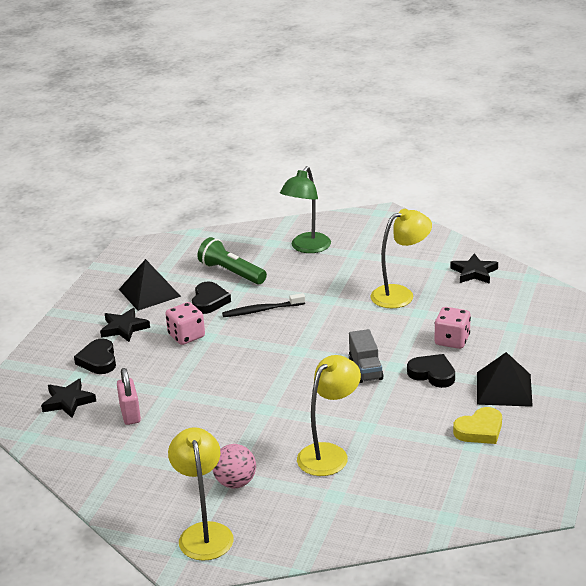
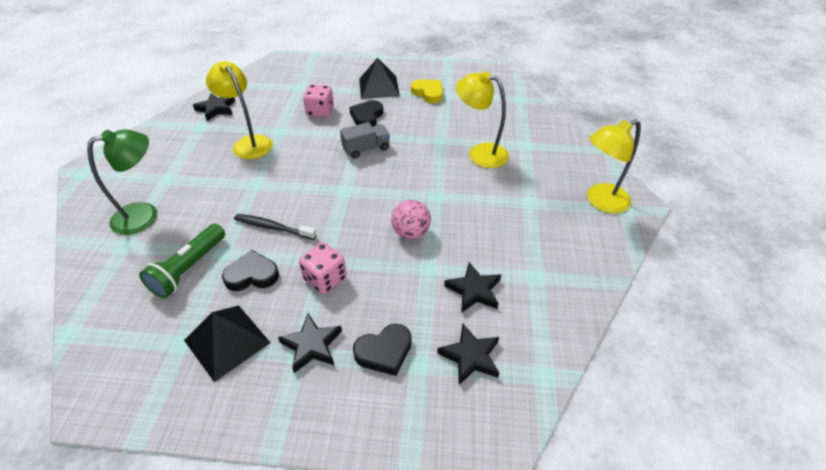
camera: 105 degrees left, 15 degrees up
(130, 414) = (474, 290): pink padlock -> black star
(235, 482) = (536, 196): pink ball -> pink ball (411, 233)
(262, 310) = (273, 228): black toothbrush -> black toothbrush turned 135 degrees clockwise
(307, 248) = (145, 215): green lamp -> green lamp turned 45 degrees counterclockwise

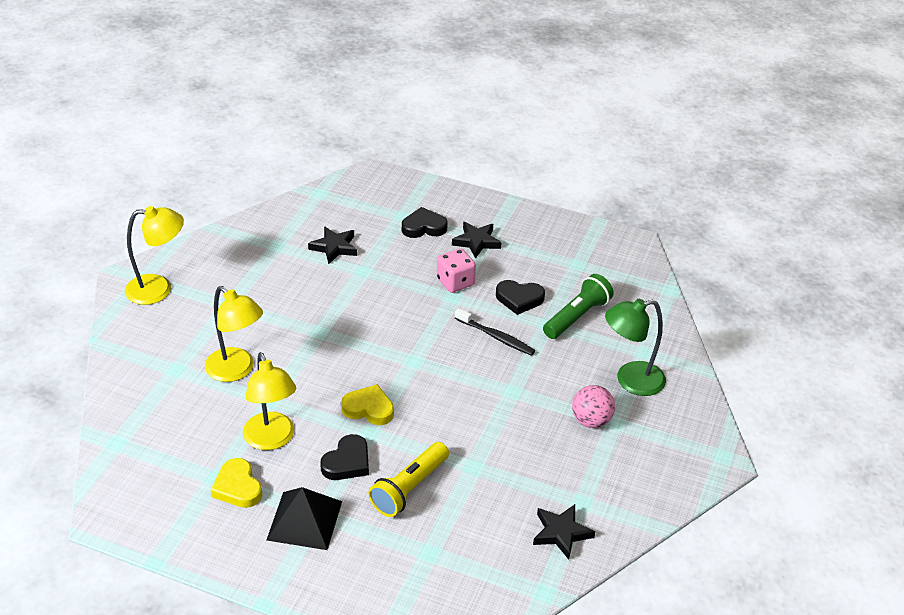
camera: 165 degrees left, 5 degrees down
(227, 341) = (541, 257): black pyramid -> none
(249, 143) = (515, 454): yellow lamp -> yellow lamp (272, 440)
(320, 112) = (409, 488): pink dice -> yellow flashlight
(366, 149) = (368, 409): grey truck -> yellow heart
(411, 233) = (363, 302): pink ball -> pink ball (591, 421)
(470, 356) = (363, 212): black star -> none

